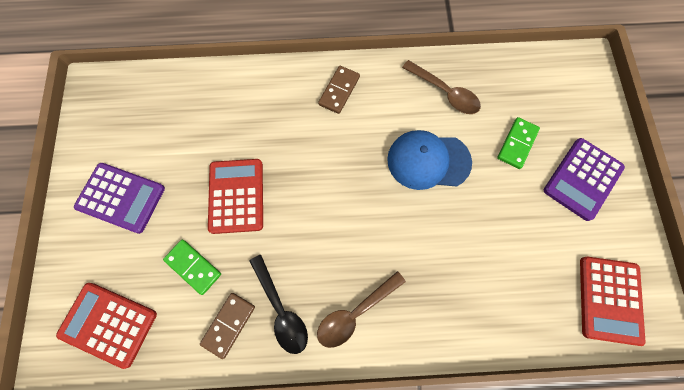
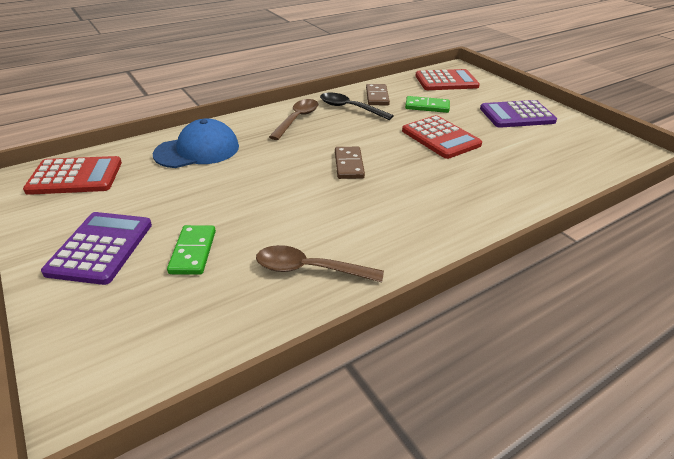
camera: 150 degrees right, 35 degrees down
(339, 91) = (433, 226): brown domino -> brown domino (348, 165)
(428, 161) = (292, 206): blue cap -> blue cap (197, 150)
(609, 300) = (75, 177): red calculator -> red calculator turned 105 degrees clockwise

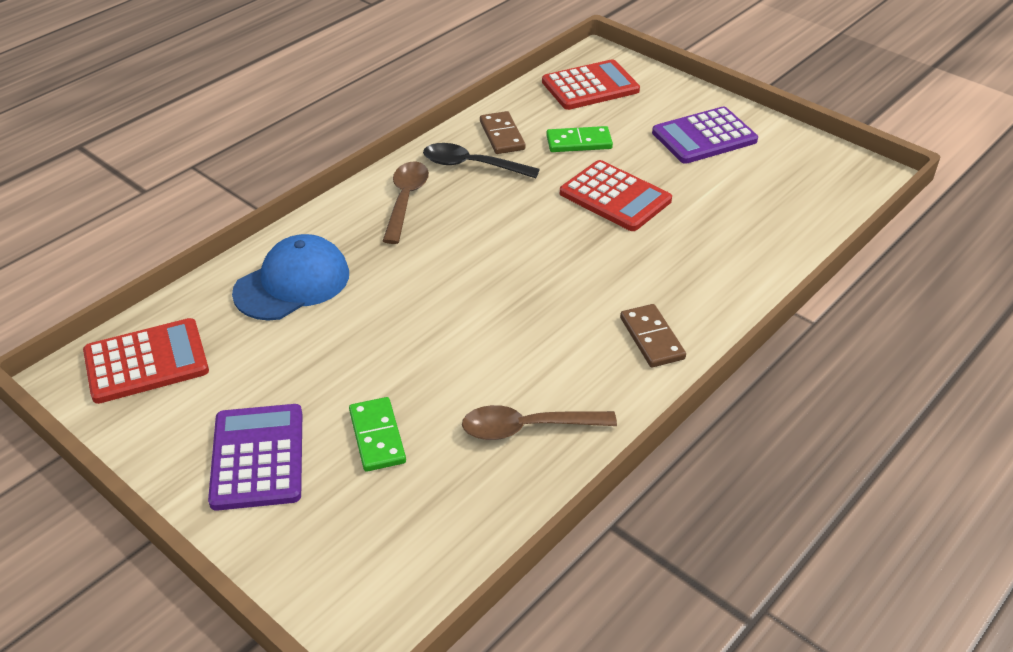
camera: 15 degrees left, 5 degrees up
(348, 165) = (511, 267): brown domino -> brown domino (651, 338)

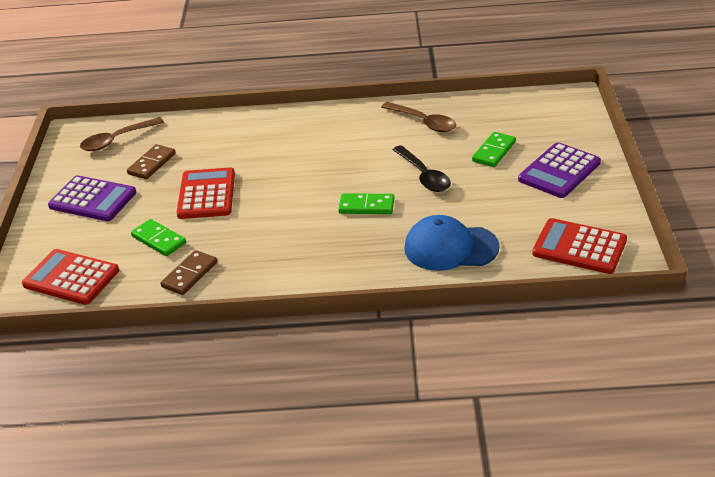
camera: 130 degrees left, 5 degrees down
(405, 200) = (317, 263): brown spoon -> brown spoon (117, 140)
(438, 276) = (366, 206): none -> green domino
(472, 165) = (243, 264): black spoon -> black spoon (424, 176)
(651, 338) = (316, 125): brown domino -> brown domino (152, 164)

